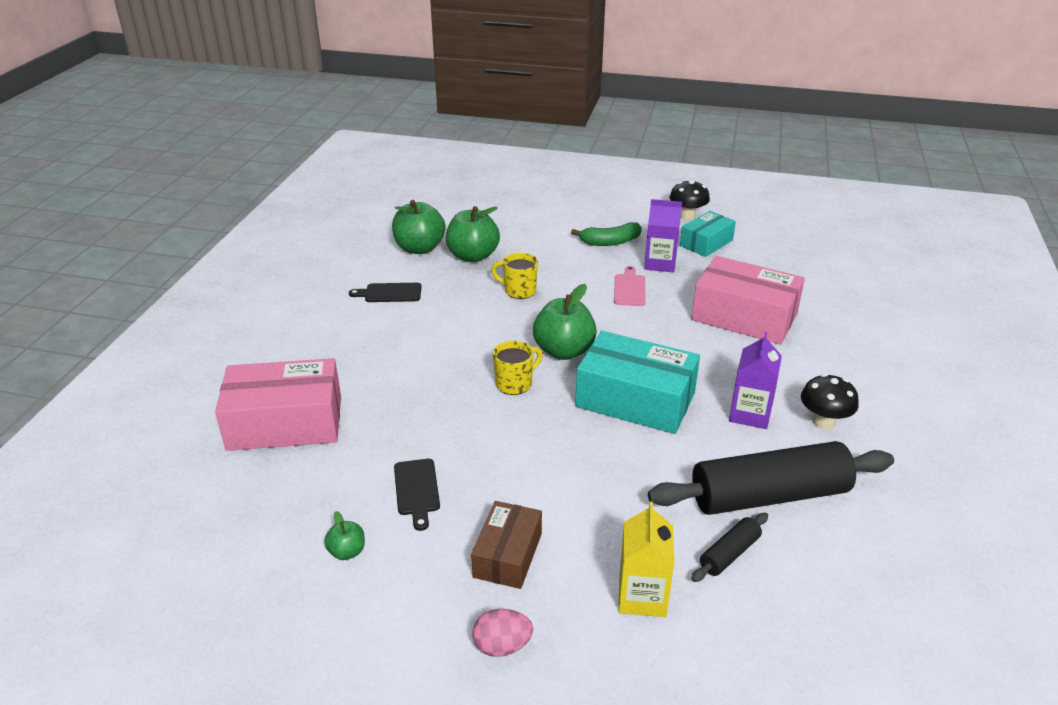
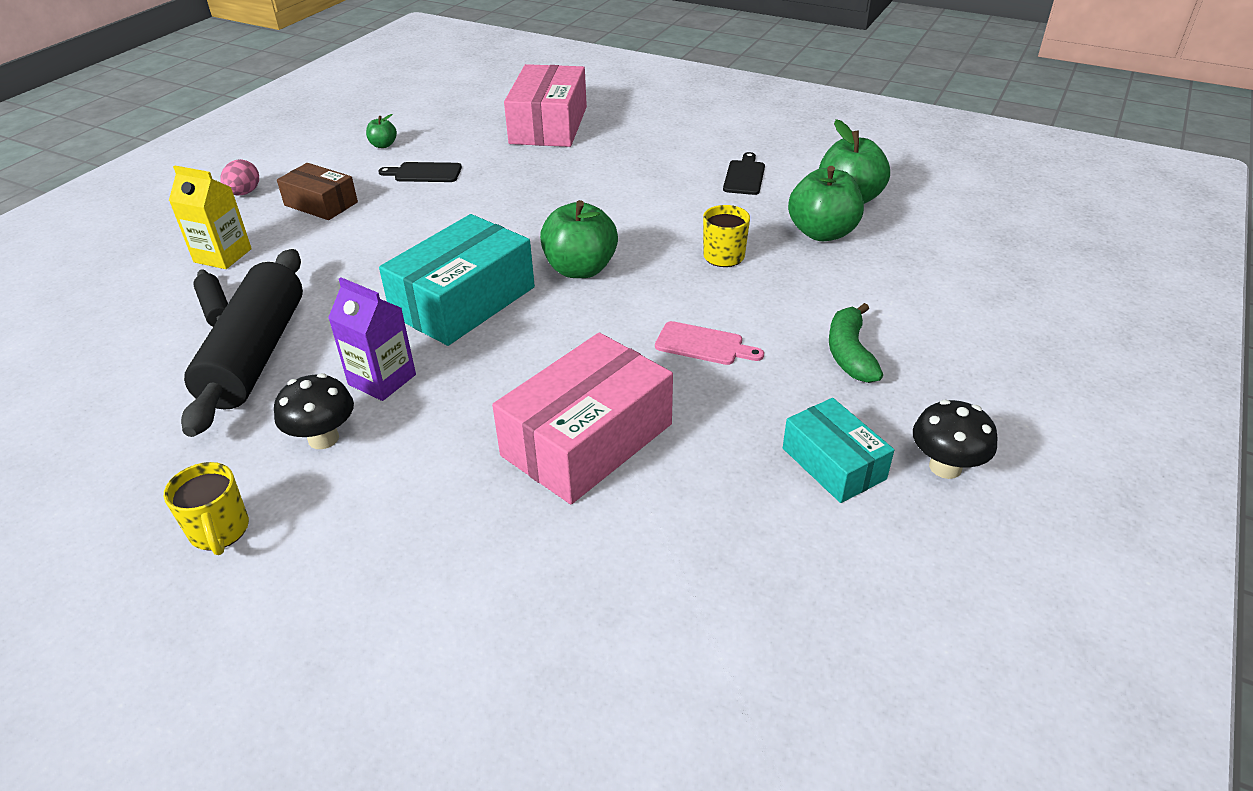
camera: 105 degrees right, 5 degrees up
(515, 384) = (538, 232): yellow mug -> yellow mug (220, 531)
(660, 263) = (770, 390): purple carton -> none

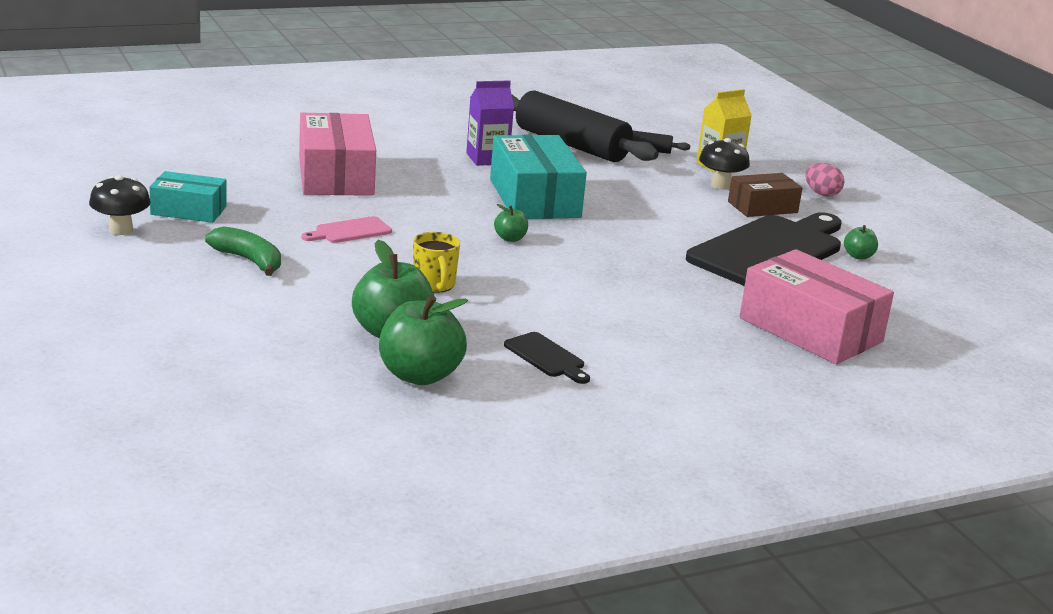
camera: 125 degrees right, 15 degrees down
(220, 531) = (428, 108): yellow mug -> none
(323, 438) = (459, 136): black mushroom -> black mushroom (720, 185)
(424, 173) = (769, 251): black cutting board -> black cutting board, size x2.39
(580, 269) = (510, 238): green apple -> green apple, size x0.48

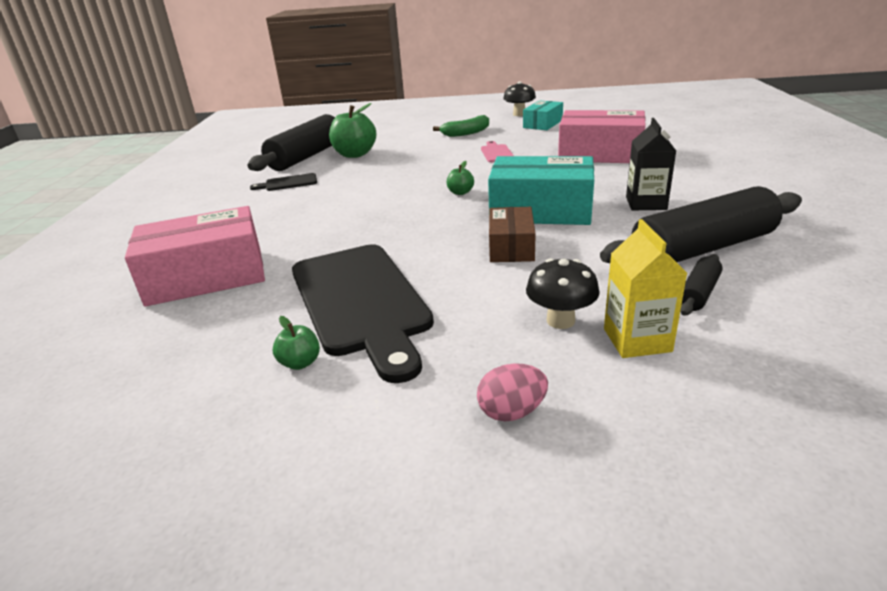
camera: 120 degrees right, 5 degrees up
(420, 375) = (306, 156): green apple -> black rolling pin
(434, 285) = (403, 166): yellow mug -> none
(487, 159) = (646, 203): purple carton -> black carton
(762, 207) = (478, 334): brown box -> brown box (511, 247)

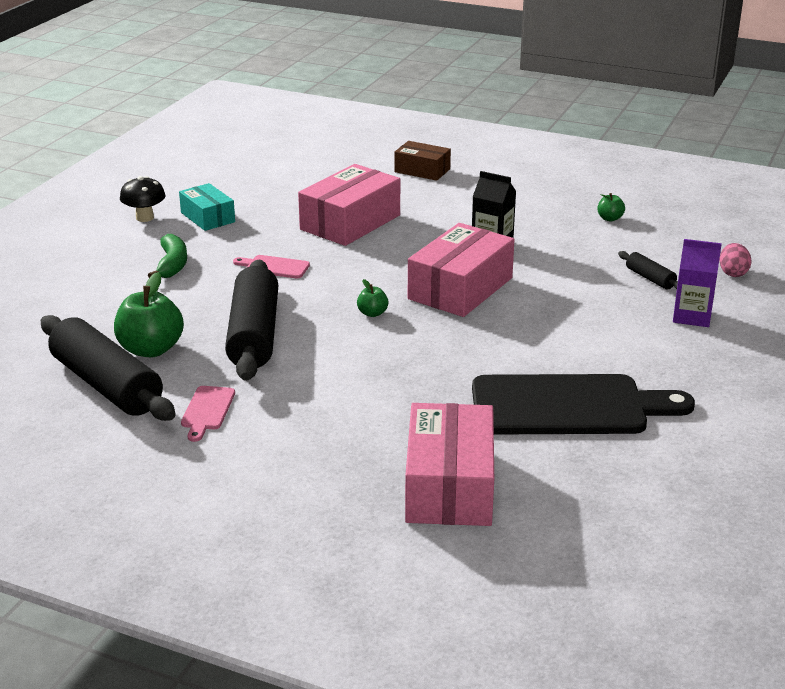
camera: 70 degrees left, 0 degrees up
(288, 183) = (207, 411): black cutting board -> pink cutting board
(300, 363) = (646, 446): green apple -> green apple (610, 218)
(511, 247) = (523, 320): brown box -> brown box (422, 170)
(512, 412) = (743, 377): pink egg -> pink egg (732, 273)
(541, 210) = (460, 288): turquoise box -> pink box
(560, 321) = (653, 333): black mushroom -> none
(637, 340) = (692, 316): yellow carton -> purple carton
(702, 248) = (590, 254): black rolling pin -> black rolling pin (254, 335)

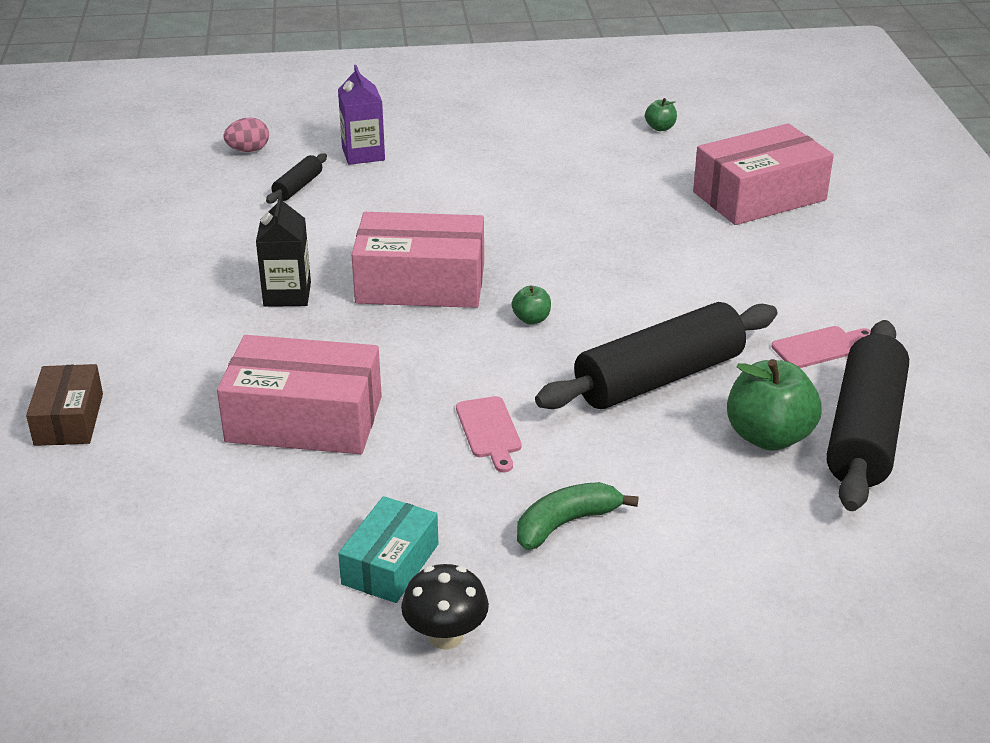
camera: 120 degrees left, 5 degrees up
(568, 406) = (586, 176): black cutting board -> none
(610, 218) = (153, 238): green apple -> green apple (660, 128)

